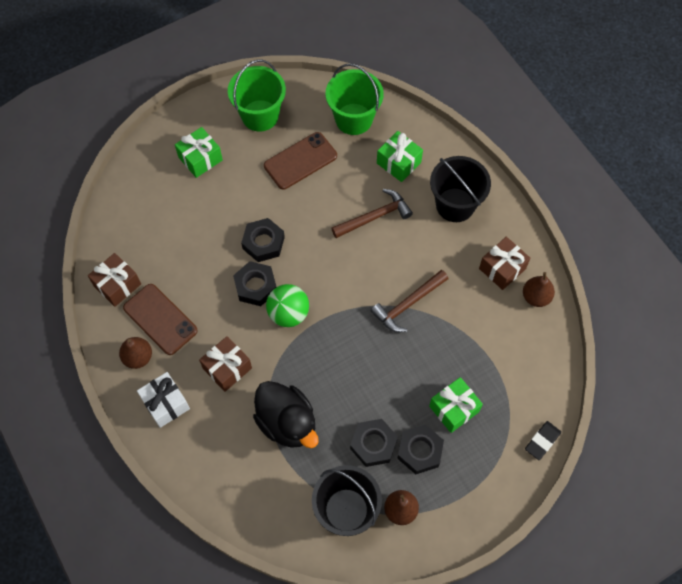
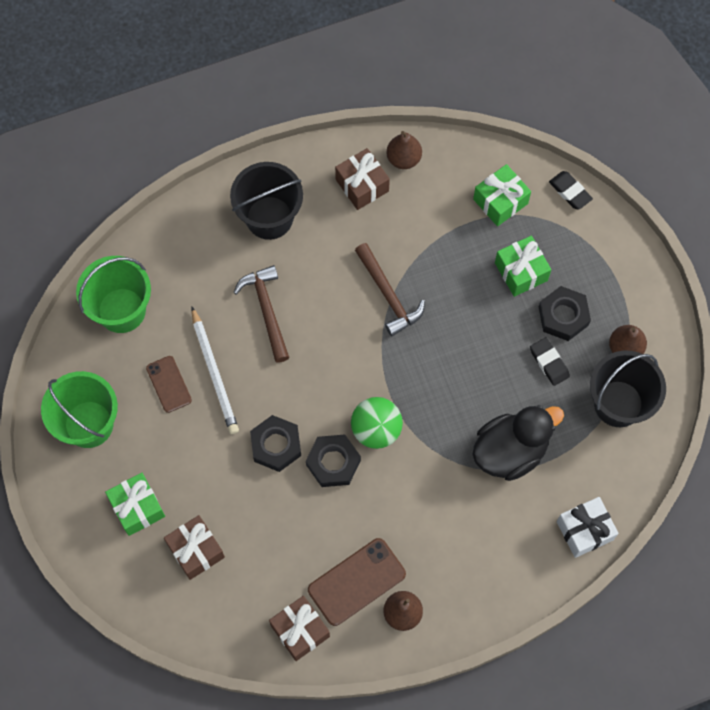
camera: 80 degrees left, 5 degrees up
(165, 403) = (466, 586): white gift -> white gift (584, 530)
(227, 368) = (433, 509): brown gift -> brown gift (196, 550)
(300, 161) = (169, 384): brown phone -> brown phone, size x0.62
(315, 189) = (214, 373): none -> white pencil
(373, 444) = (549, 363): black nut -> black eraser
(398, 163) = (197, 269): green gift -> green gift (500, 201)

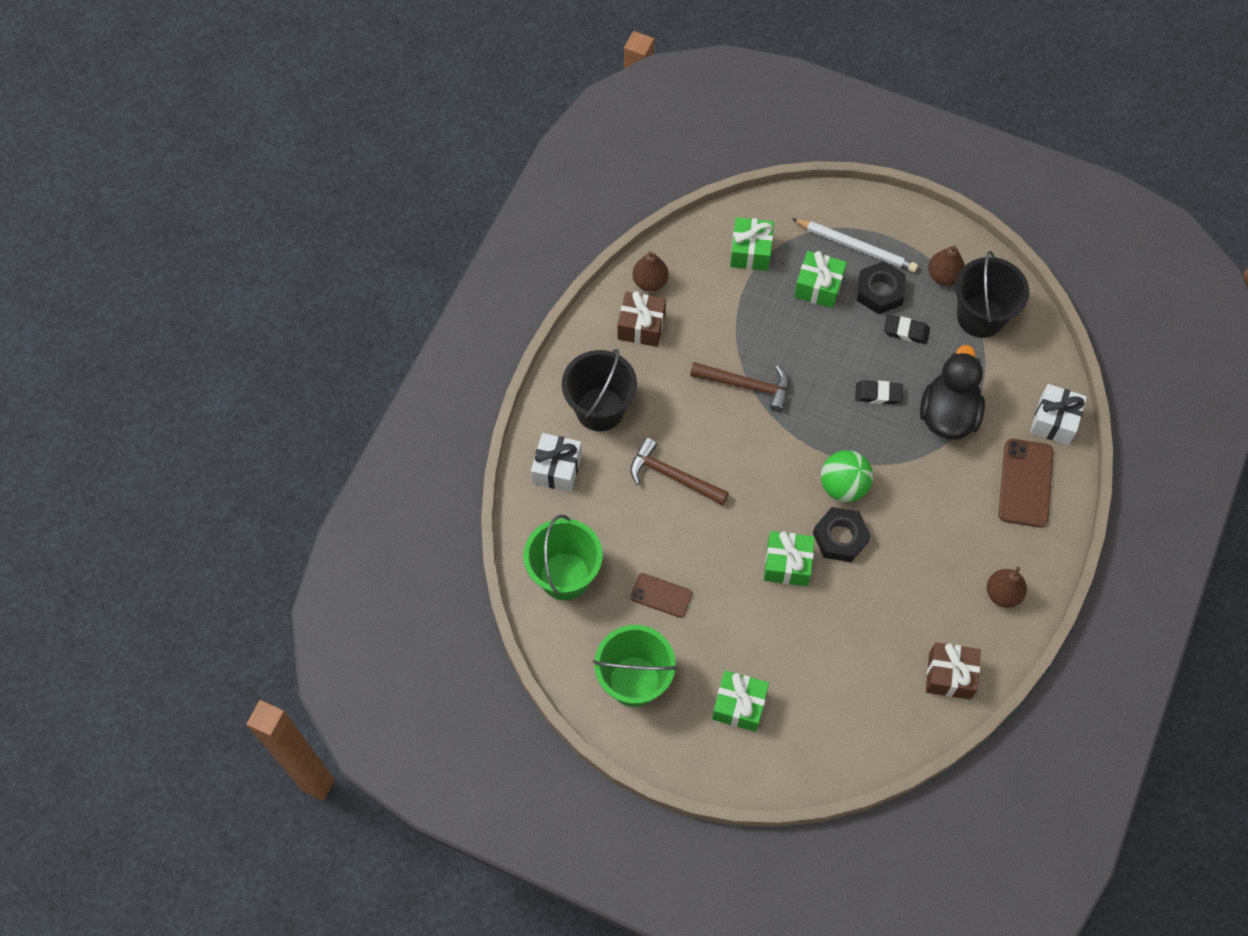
camera: 45 degrees left, 5 degrees down
(196, 232) = (557, 469): none -> white gift
(196, 550) = (815, 693): brown gift -> none
(214, 373) = (685, 556): white pencil -> white pencil (856, 247)
(276, 445) = (787, 564): black nut -> green gift
(356, 582) = (949, 603): brown phone -> brown phone (1025, 483)
(570, 192) = (790, 204): black eraser -> black eraser (878, 394)

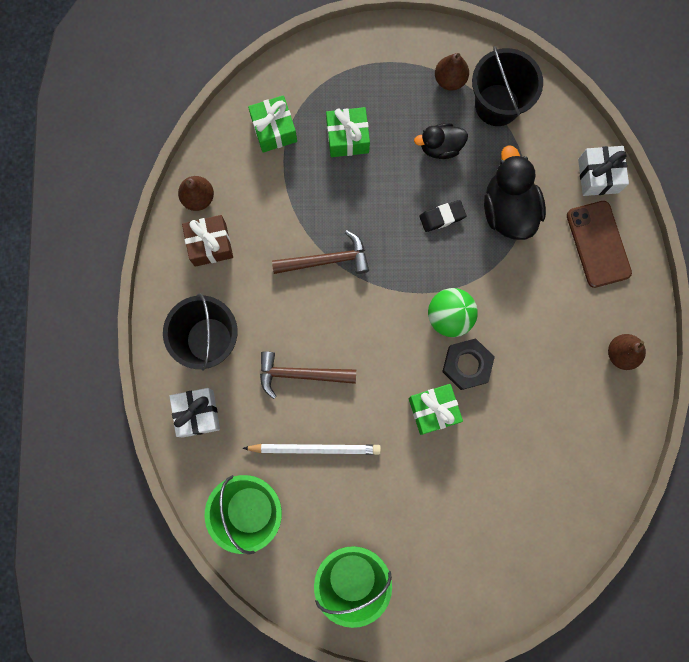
camera: 25 degrees left, 15 degrees up
(661, 595) = (340, 489): brown phone -> none
(739, 705) = (449, 557): green gift -> none
(856, 247) = (363, 85): white pencil -> white pencil (314, 449)
(880, 291) = (402, 119): black nut -> none
(906, 331) = (440, 147): black eraser -> black duck
(950, 675) = (609, 447): brown gift -> none

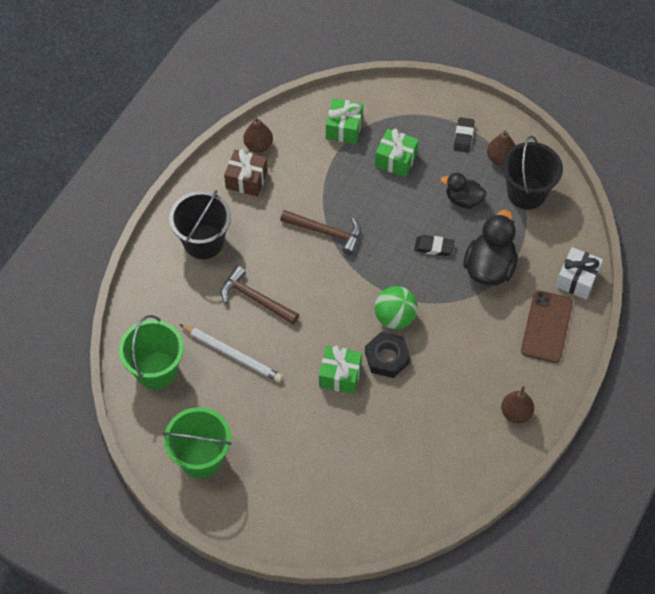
camera: 30 degrees right, 20 degrees down
(197, 413) = (162, 286): white gift -> none
(399, 74) = (463, 136): none -> black eraser

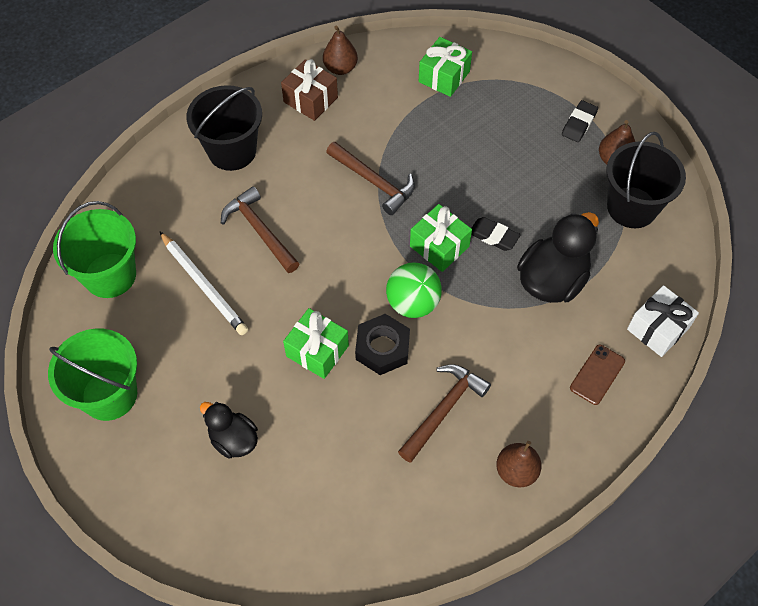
camera: 20 degrees right, 0 degrees up
(396, 159) = (489, 126): green gift -> green gift (439, 246)
(448, 387) = (443, 410): none -> brown hammer
(463, 199) = (551, 193): black duck -> black duck (233, 439)
(546, 327) = (597, 374): brown phone -> brown phone, size x0.62

